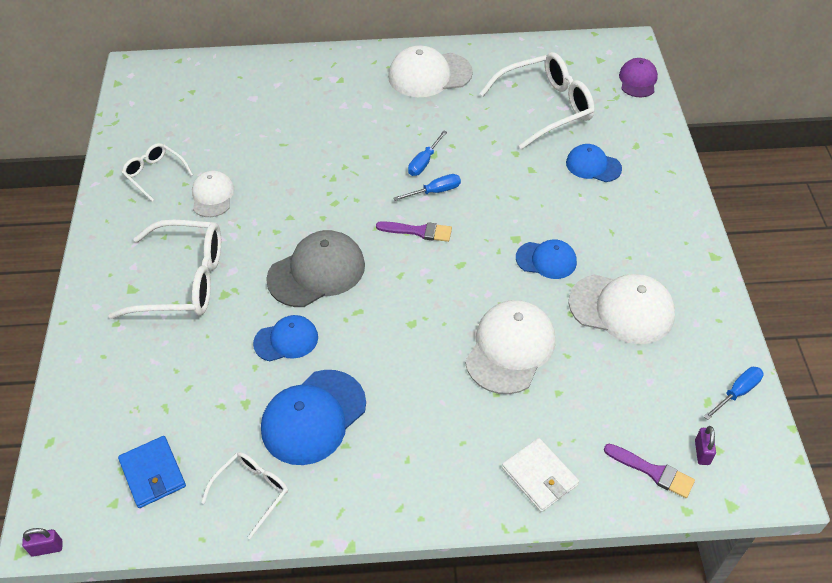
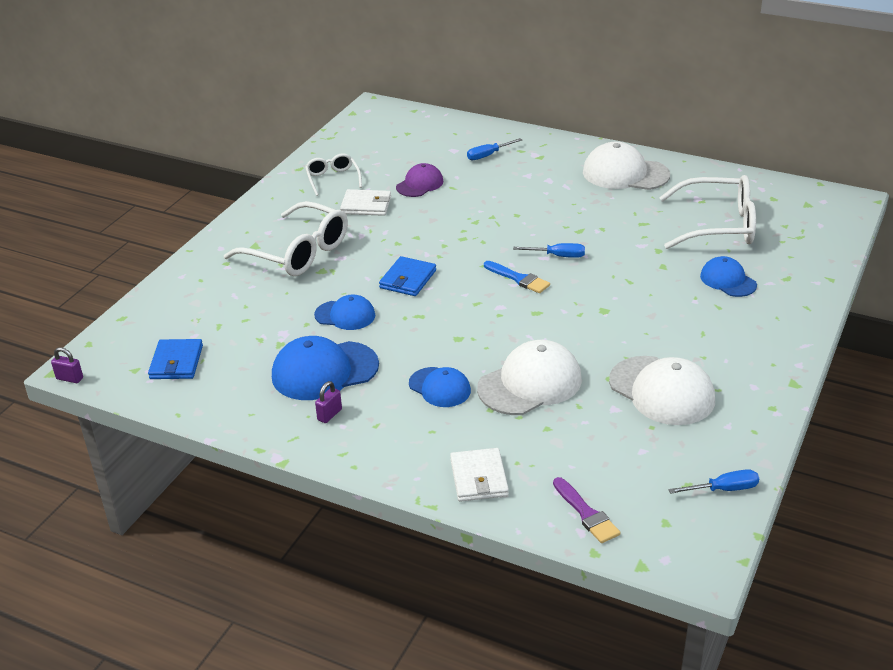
camera: 30 degrees right, 15 degrees down
(212, 196) = (366, 205): white cap -> white wallet
(251, 492) = (237, 400): white glasses -> none
(316, 272) = (408, 279): grey cap -> blue wallet
(418, 231) = (519, 279): purple brush -> blue brush
(424, 162) = (566, 233): blue screwdriver -> blue screwdriver (488, 155)
(546, 260) = (619, 334): blue cap -> blue cap (440, 387)
(637, 80) = (834, 230): purple cap -> purple cap (419, 184)
(702, 452) = (647, 518): purple padlock -> purple padlock (329, 414)

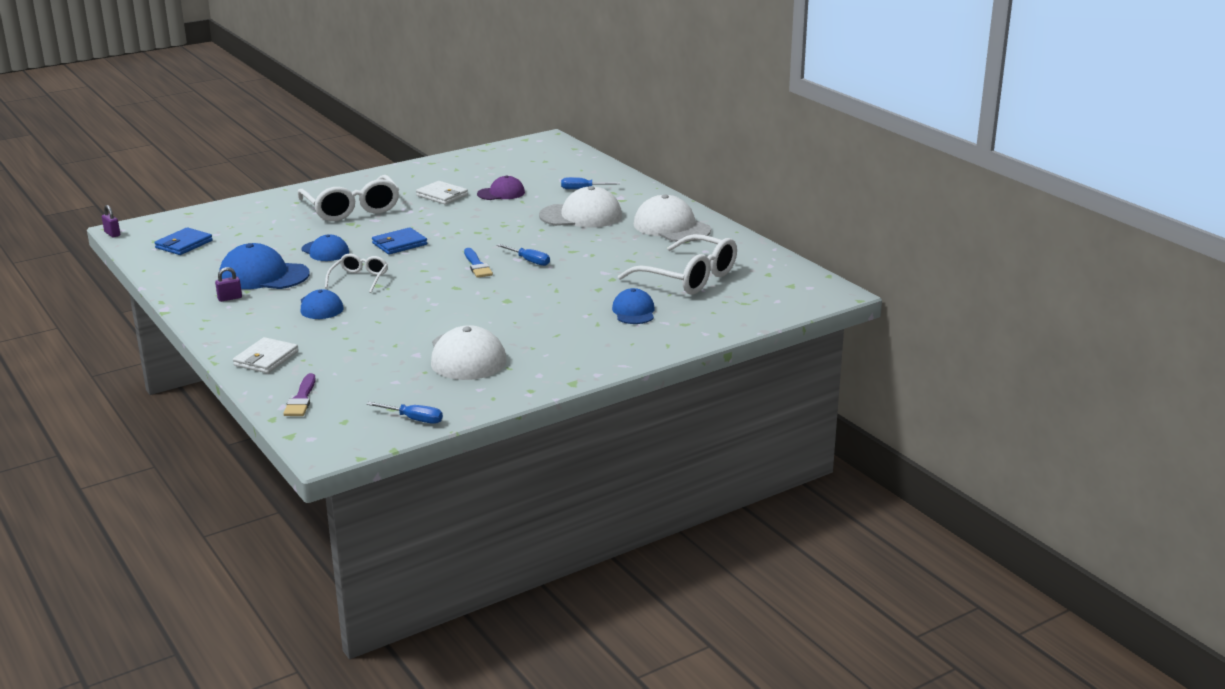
camera: 30 degrees right, 10 degrees down
(333, 179) = (444, 175): white glasses -> white glasses (359, 279)
(530, 383) = (383, 323): white cap -> white cap (581, 216)

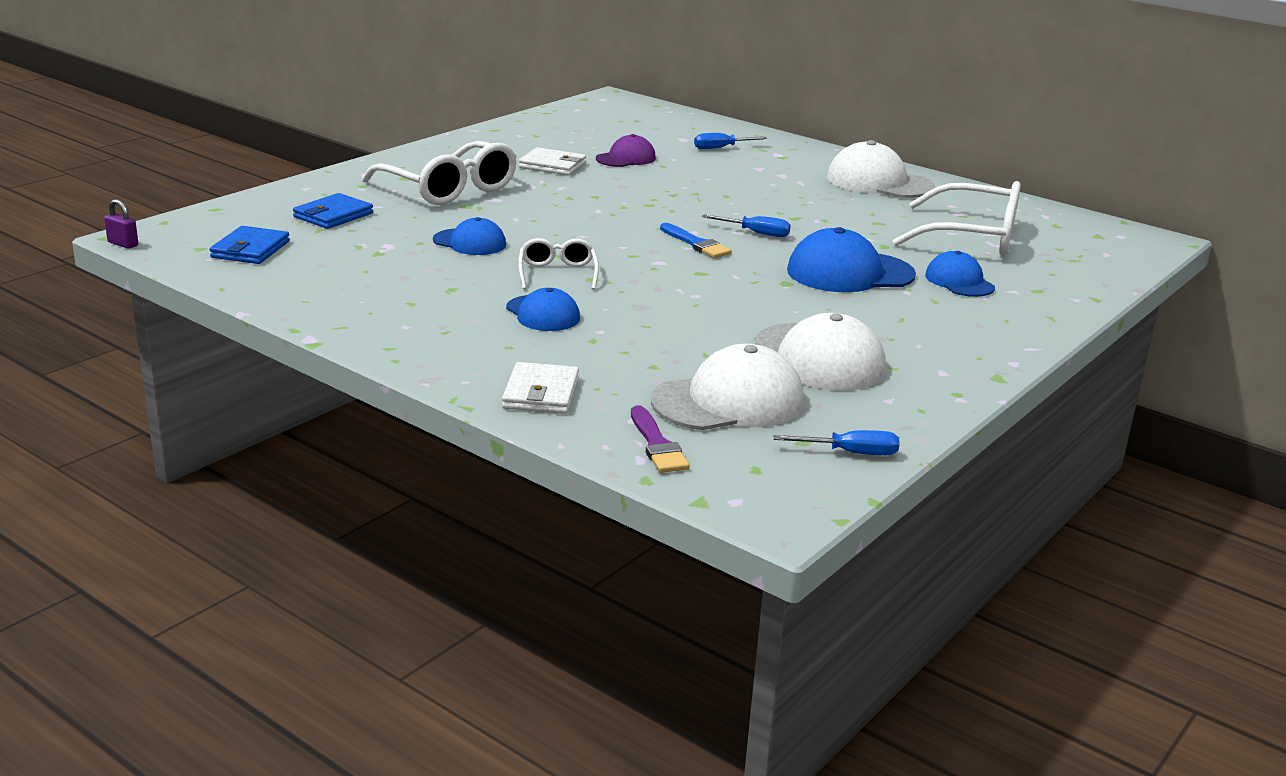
camera: 20 degrees left, 0 degrees up
(230, 298) = (396, 315): purple padlock -> none
(263, 276) = (415, 281): blue cap -> blue cap (850, 273)
(399, 244) = (563, 226): blue wallet -> blue wallet (333, 215)
(581, 216) = (756, 177): white cap -> white cap (728, 401)

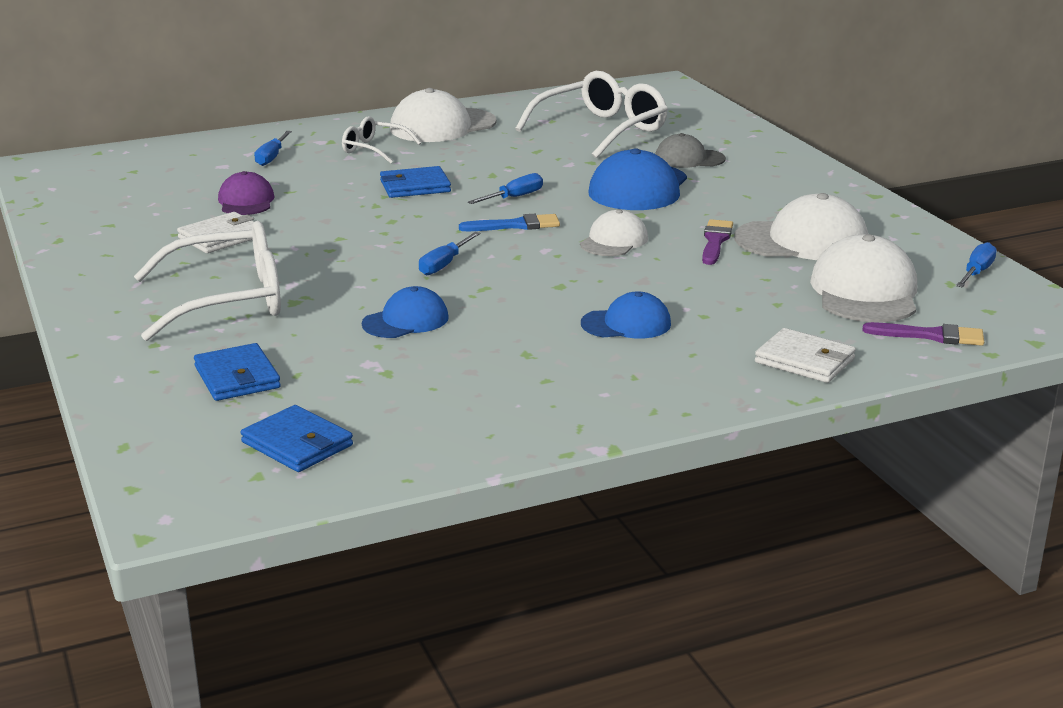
camera: 60 degrees left, 0 degrees up
(123, 244) = (183, 528): purple padlock -> none
(557, 274) = (533, 298): white glasses -> white glasses (375, 149)
(586, 235) = (444, 264): none -> blue screwdriver
(711, 283) = (614, 241): none -> white cap
(730, 198) = (415, 186): none -> blue wallet
(766, 321) = (715, 241): none -> purple brush
(959, 281) = (689, 159): blue cap -> grey cap

